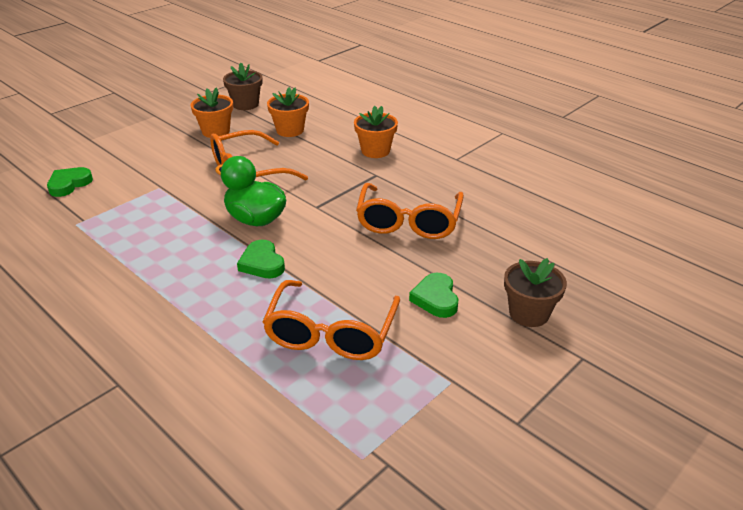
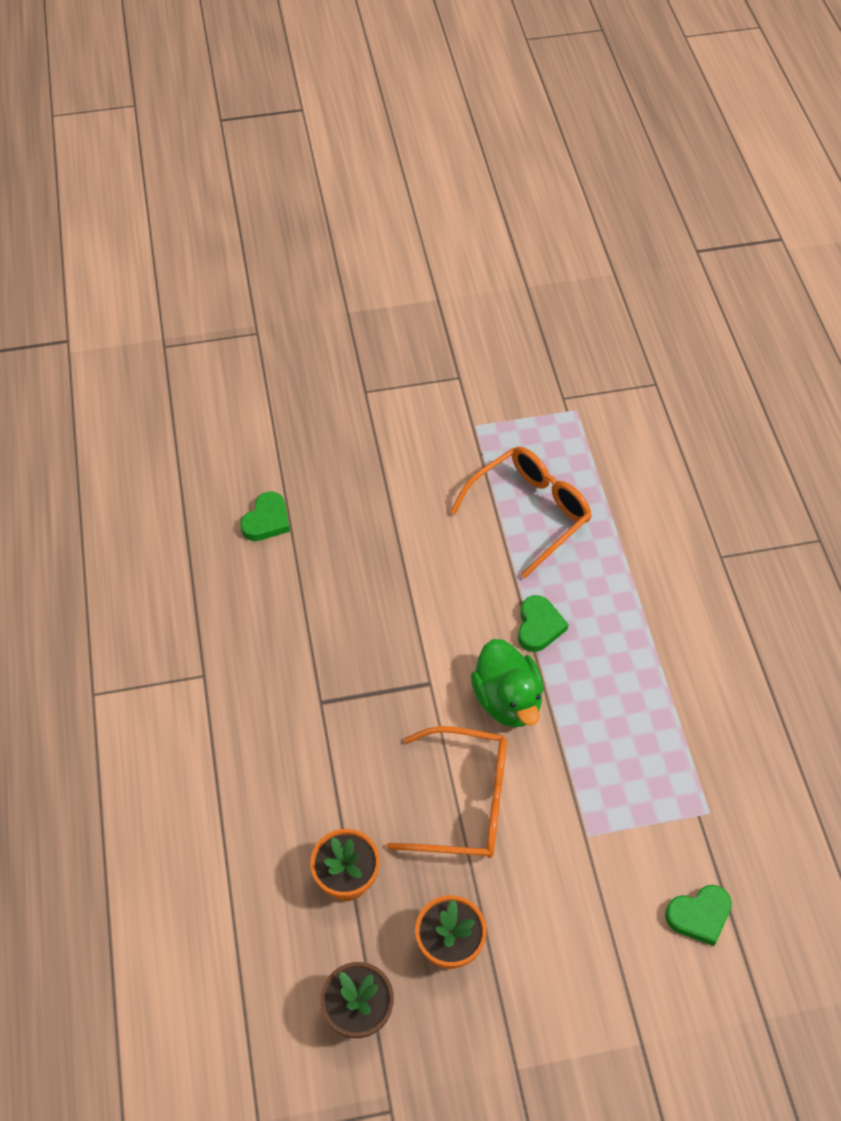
camera: 145 degrees left, 20 degrees up
(375, 151) = (279, 752): orange flower pot -> none
(408, 221) = (356, 602): orange glasses -> none
(435, 298) = (418, 498): green heart -> green heart (267, 520)
(529, 313) = (360, 444): brown flower pot -> none

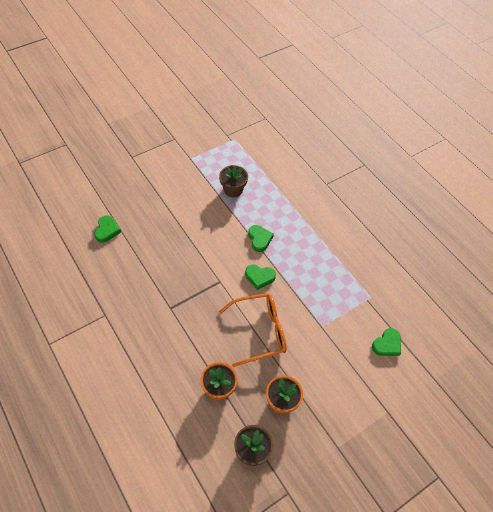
camera: 25 degrees left, 0 degrees up
(507, 700) = (259, 277): green duck -> green heart
(529, 513) = (233, 190): orange glasses -> brown flower pot

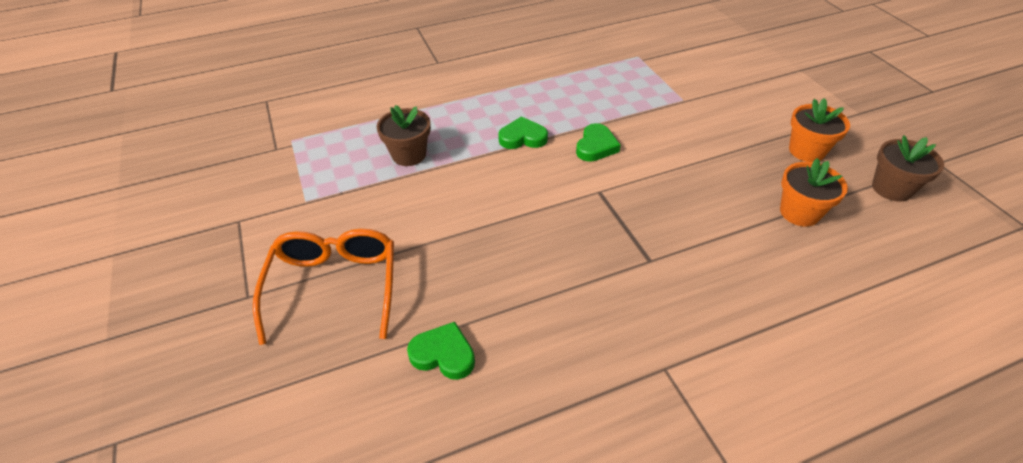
camera: 75 degrees left, 10 degrees down
(259, 331) = (694, 158): orange glasses -> orange glasses (334, 287)
(387, 344) = (707, 55): green heart -> none

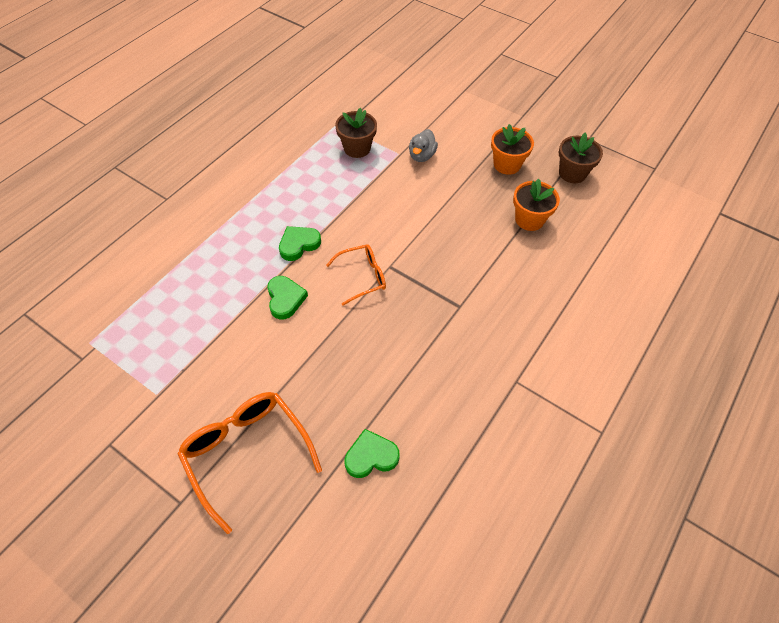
camera: 35 degrees left, 10 degrees up
(409, 155) = (214, 305): brown flower pot -> brown flower pot (357, 148)
(563, 189) = (362, 277): none -> orange glasses
(596, 146) = (361, 227): green heart -> green heart (285, 299)
(708, 110) = (421, 156): none -> grey duck

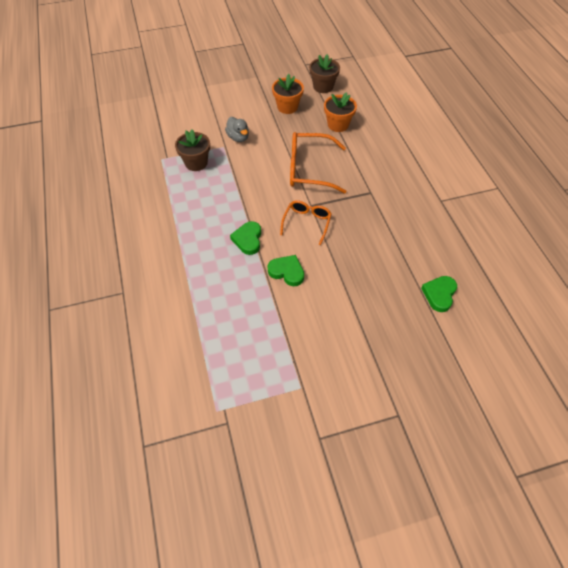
camera: 50 degrees left, 0 degrees up
(247, 453) = (390, 357): orange glasses -> orange glasses (309, 169)

